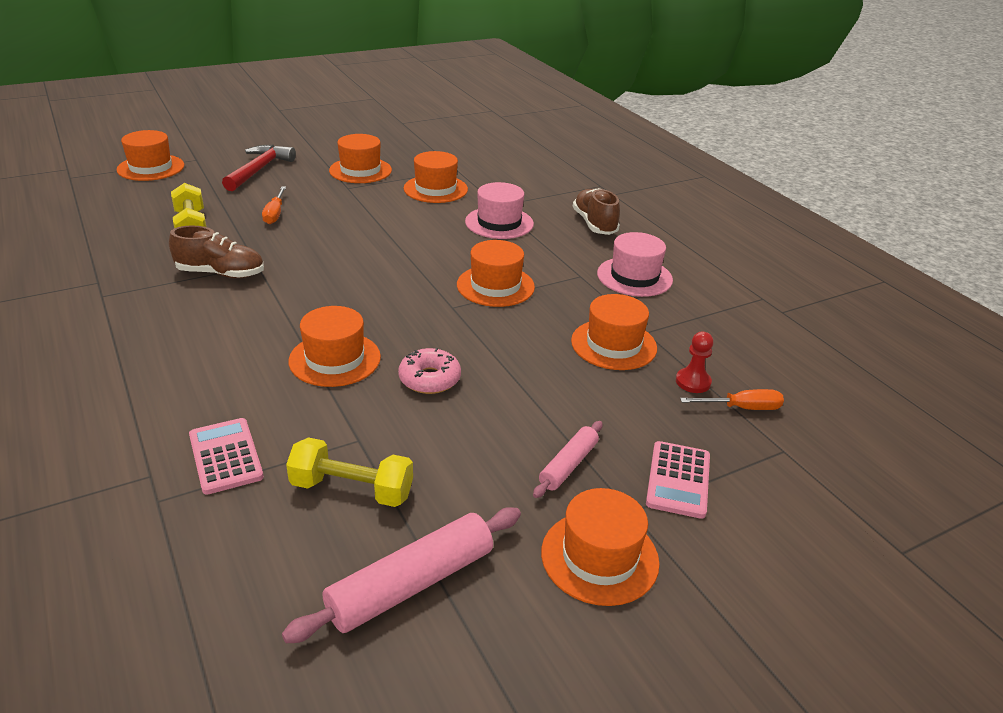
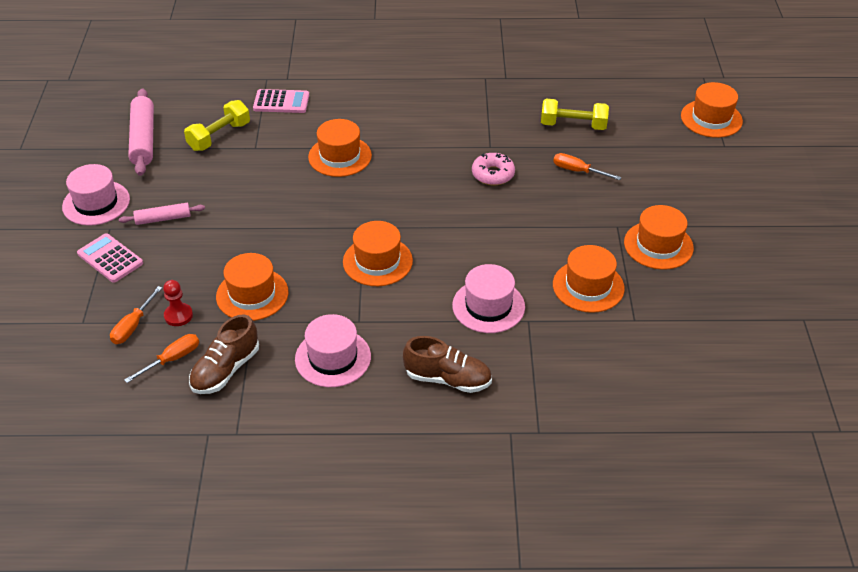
camera: 120 degrees right, 10 degrees up
(221, 273) = (486, 128): brown shoe -> brown shoe (225, 370)
(259, 170) = (684, 179): red hammer -> none
(429, 379) = (287, 190): pink donut -> pink donut (493, 174)
(568, 465) = (163, 219): pink rolling pin -> pink rolling pin turned 75 degrees counterclockwise
(599, 557) = (96, 203): orange hat -> pink hat
(744, 362) = (172, 359): none -> orange screwdriver

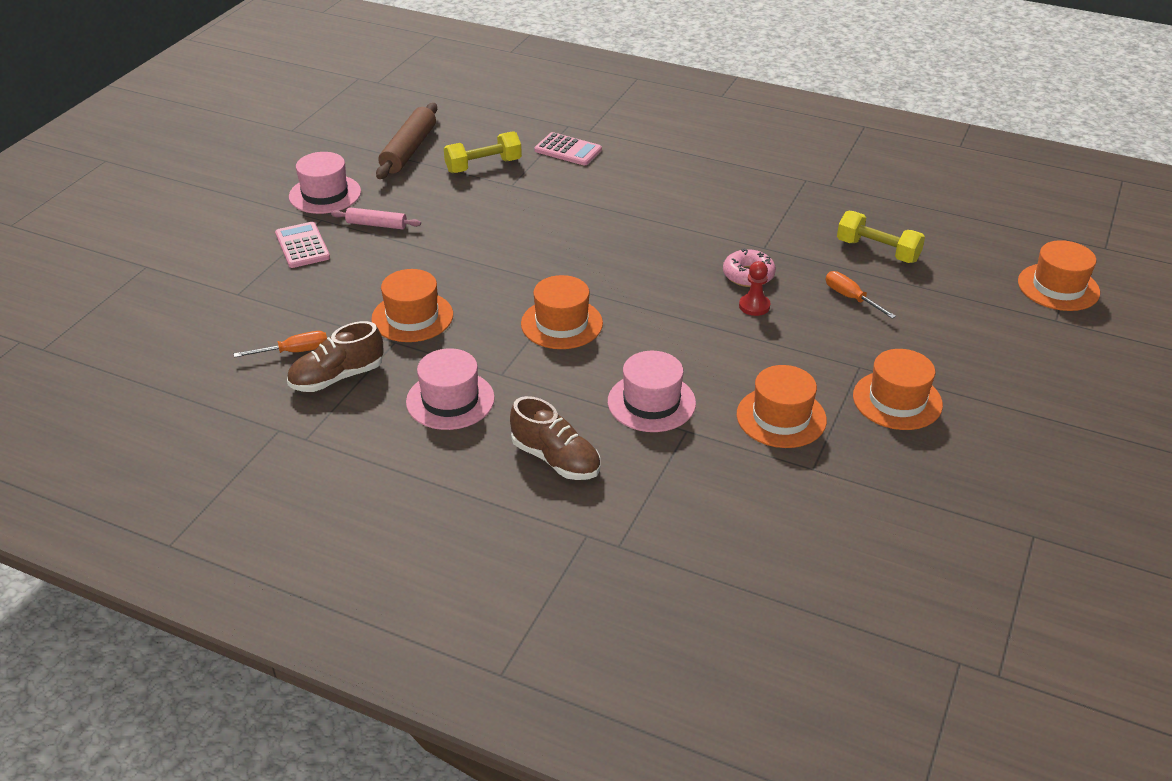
camera: 25 degrees right, 5 degrees down
(133, 326) = (280, 311): orange screwdriver -> none
(143, 139) = (409, 150): pink rolling pin -> brown rolling pin
(178, 315) = (328, 314): red pawn -> red pawn (754, 306)
(340, 156) = (592, 215): orange hat -> none

